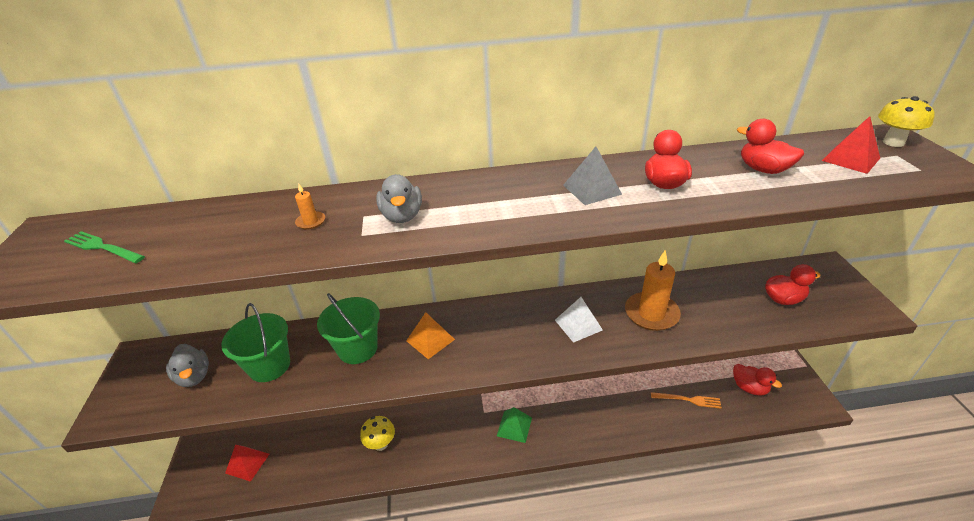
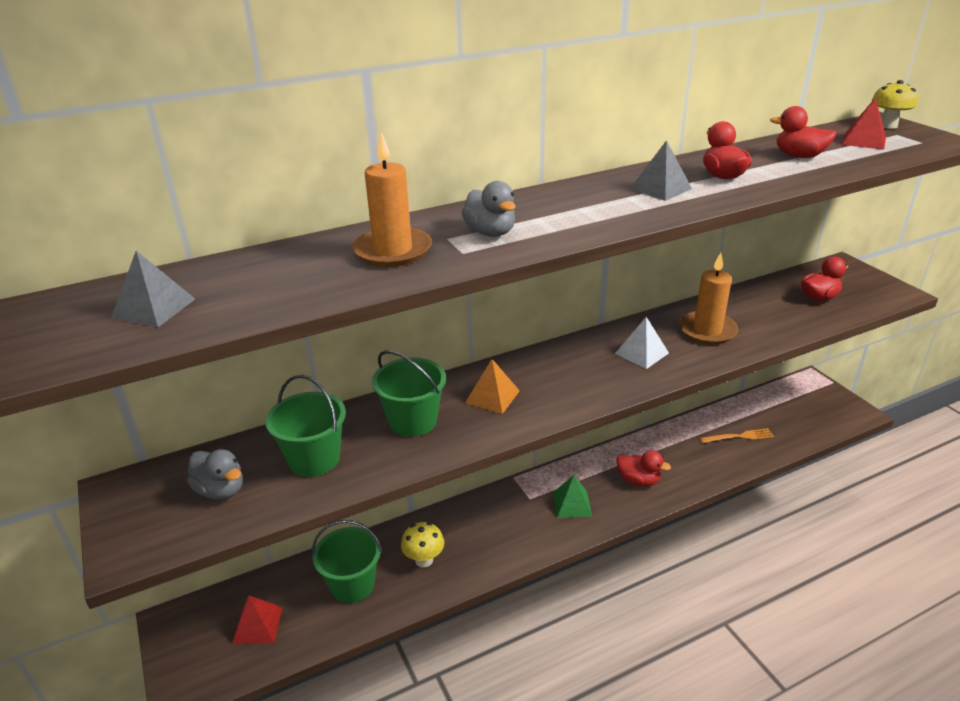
camera: 20 degrees left, 5 degrees down
(102, 247) = (154, 308): green fork -> grey pyramid
(311, 222) = (393, 251): orange candle -> orange candle, size x2.34
(322, 450) = (352, 585): none -> green bucket
(749, 387) = (791, 413): red duck -> red duck (638, 480)

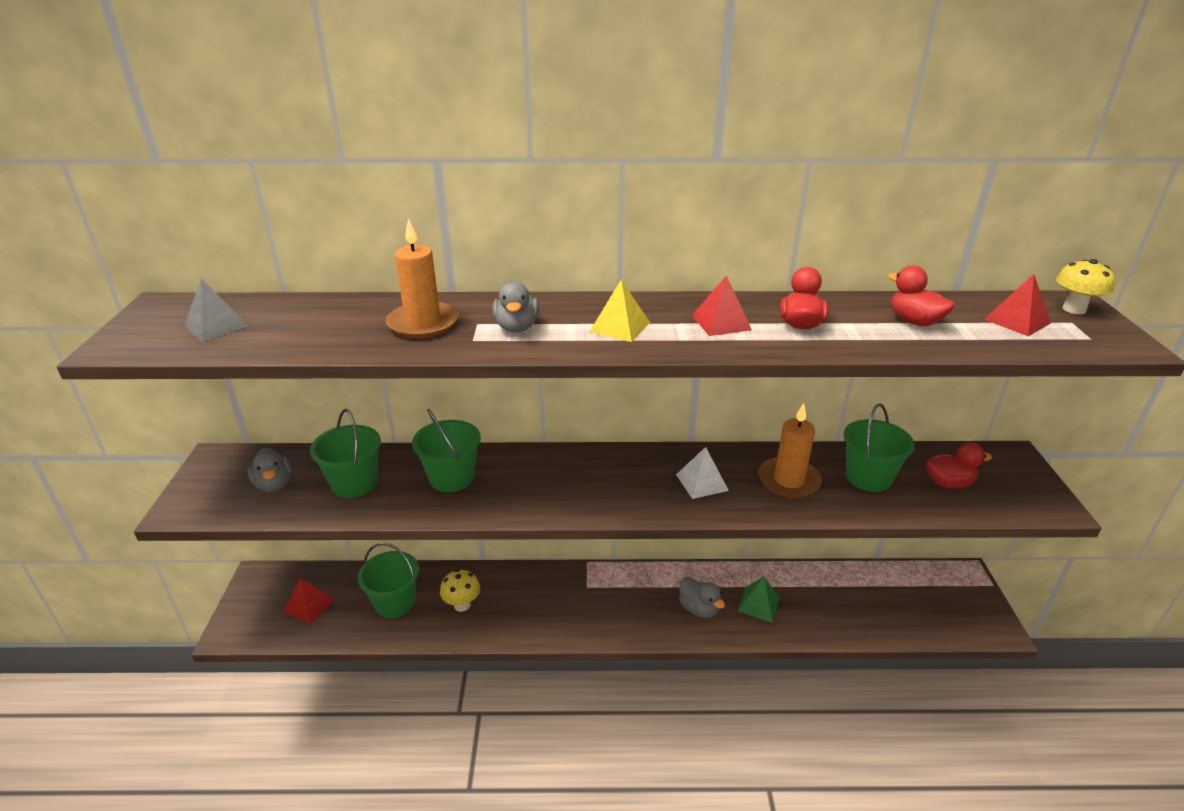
camera: 25 degrees right, 0 degrees up
(492, 396) = (532, 478): orange pyramid -> none
(572, 504) = (620, 606): green pyramid -> green pyramid (758, 604)
(582, 211) = (620, 327): none -> yellow pyramid
(638, 480) = (699, 608): red duck -> grey duck
(660, 188) = (721, 322): grey pyramid -> red pyramid
(739, 437) = (836, 604): orange fork -> none
(762, 310) = (868, 477): none -> green bucket

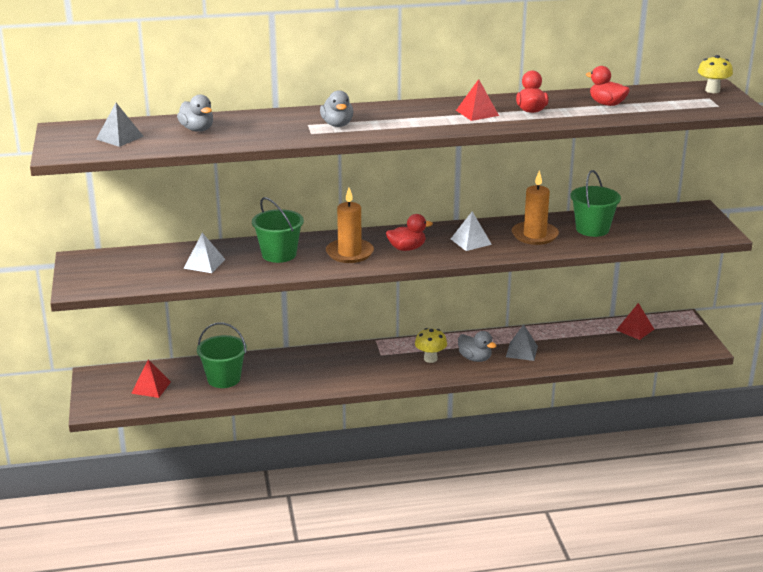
camera: 10 degrees left, 5 degrees down
(274, 484) = (140, 269): grey duck -> grey duck (197, 129)
(354, 483) = (204, 263): green bucket -> white pyramid
(423, 323) = (269, 127): orange candle -> orange candle (349, 253)
(462, 605) = (281, 375): yellow mushroom -> yellow mushroom (430, 359)
(620, 327) = (409, 119): yellow pyramid -> none
(758, 604) = (521, 351): green pyramid -> grey pyramid
(948, 483) = (650, 227): red duck -> red duck (407, 248)
(1017, 321) = (674, 99): red pyramid -> red pyramid (635, 329)

